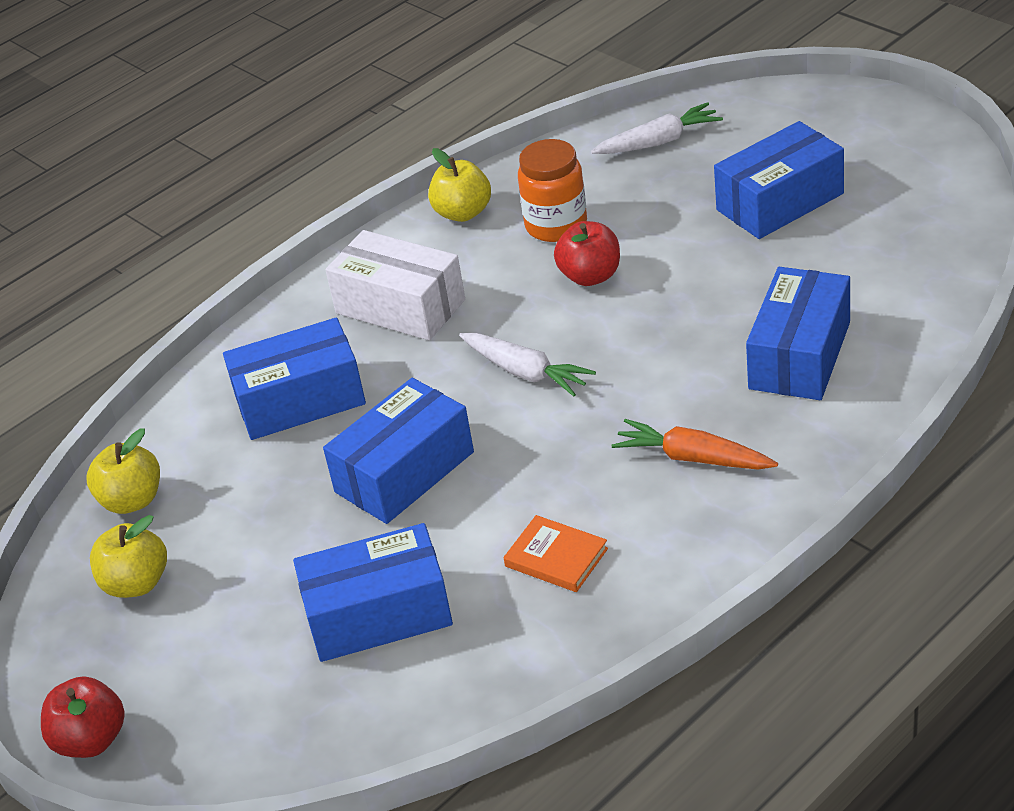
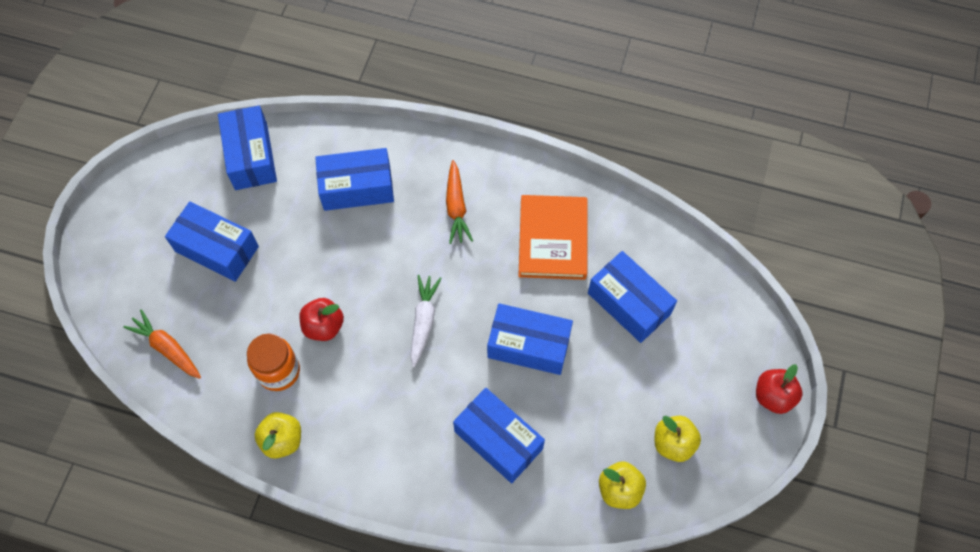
camera: 125 degrees left, 25 degrees up
(400, 306) = (391, 428): white box -> none
(556, 557) = (552, 239): orange book -> orange book, size x1.90
(659, 141) = (167, 348): white carrot -> orange carrot
(924, 258) = (251, 156): none -> blue box

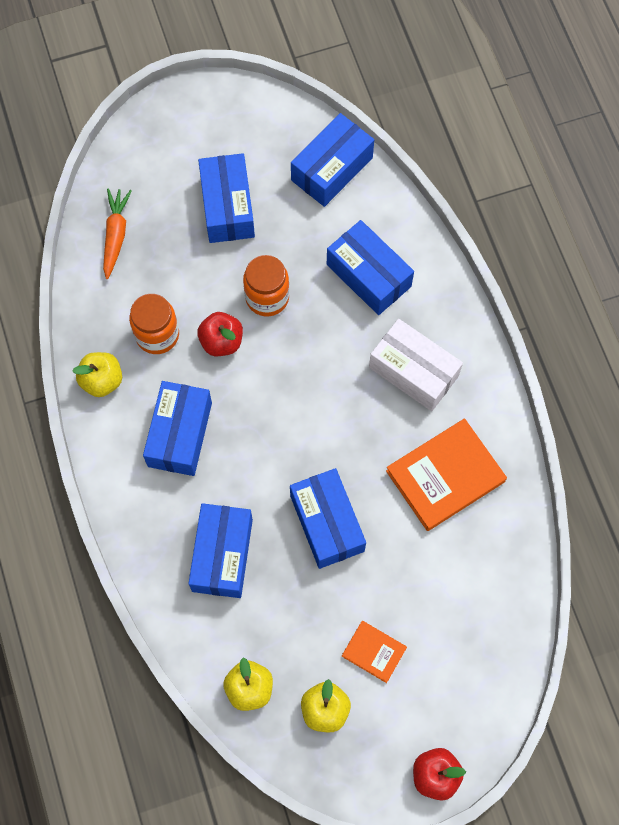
camera: 55 degrees right, 5 degrees up
(315, 269) = (267, 297): none -> orange jar
(423, 321) = (285, 419): white carrot -> none
(456, 207) = (413, 371): orange carrot -> white box
(629, 303) = (432, 585): blue box -> blue box (180, 434)
(652, 378) = (374, 652): none -> orange book

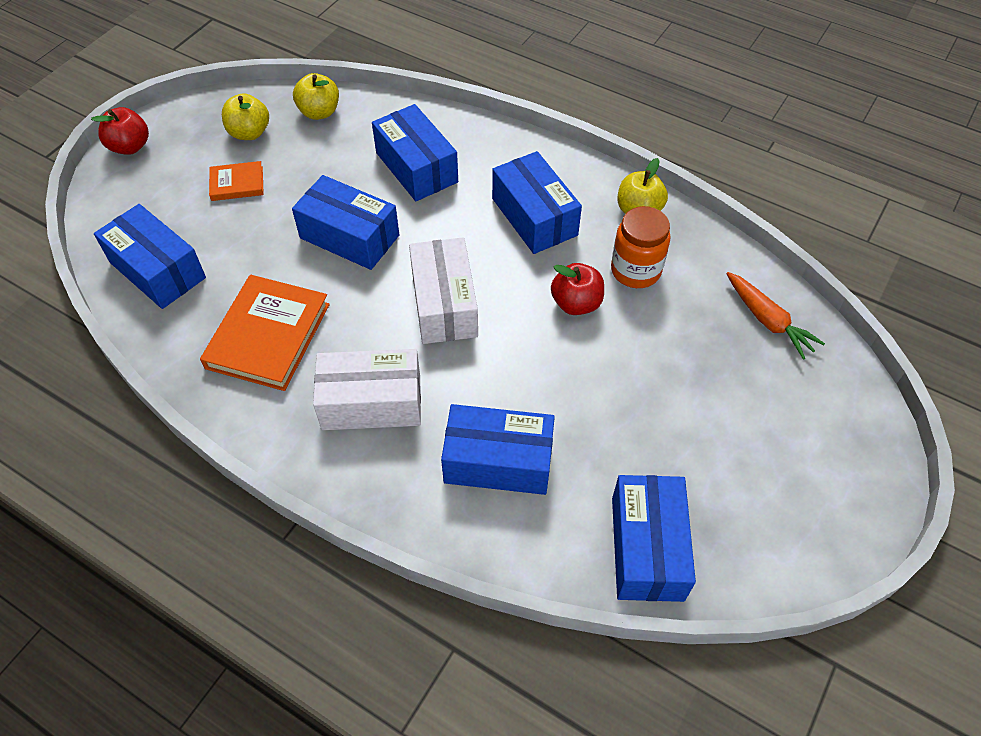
camera: 140 degrees right, 15 degrees down
(227, 207) = (704, 422): blue box -> blue box (158, 270)
(267, 297) = (575, 368): orange jar -> none
(308, 409) = (444, 304): none -> white box

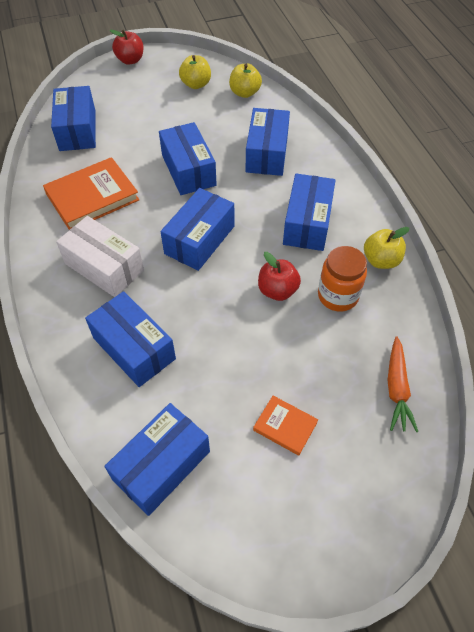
camera: 40 degrees right, 0 degrees up
(237, 183) = (161, 108): orange book -> orange book (285, 426)
(444, 304) = (199, 240): white box -> blue box

